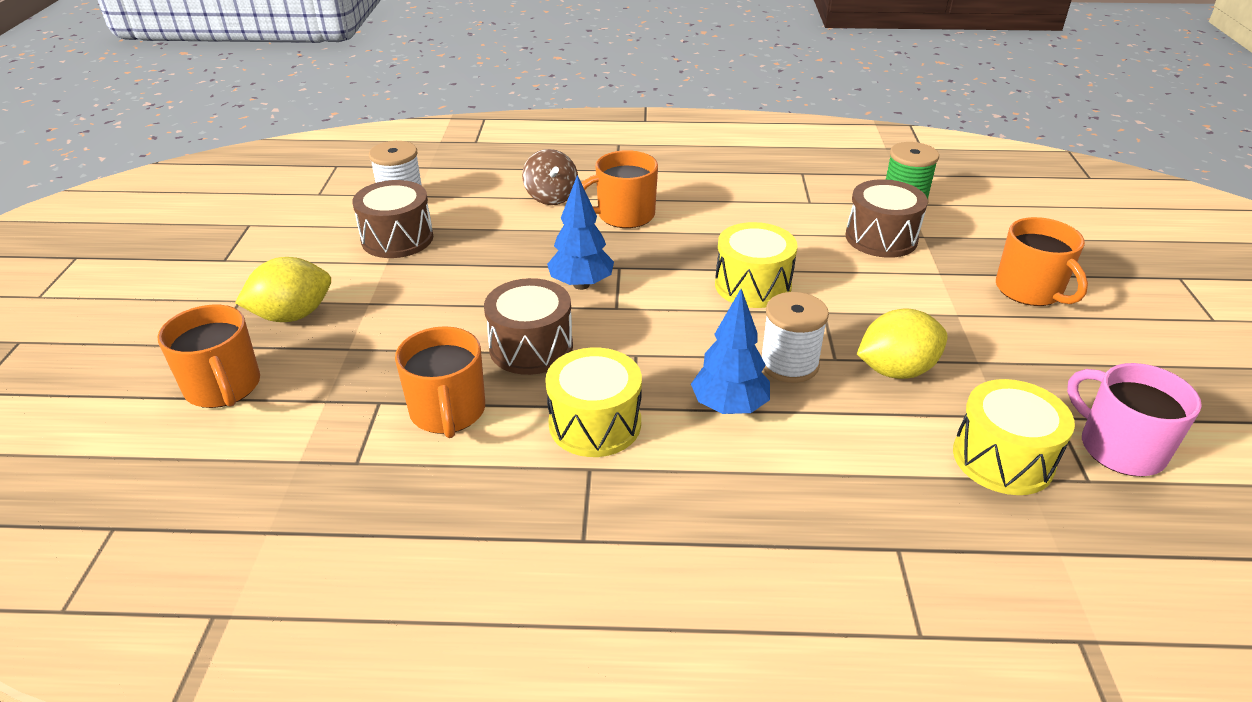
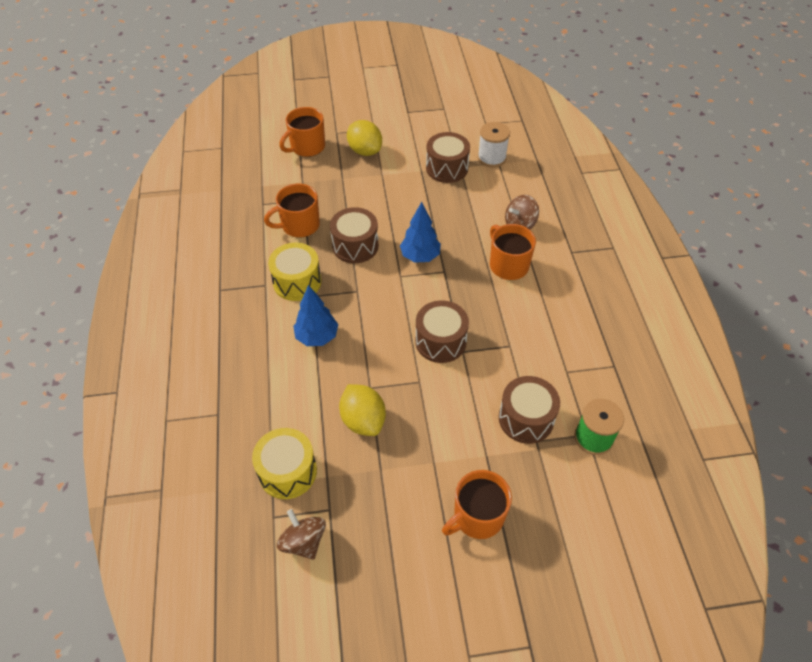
camera: 80 degrees right, 15 degrees up
(752, 285) = (440, 341): yellow drum -> brown drum
(789, 364) = (360, 364): white spool -> none
(1119, 448) = (303, 541): pink mug -> brown spinning top

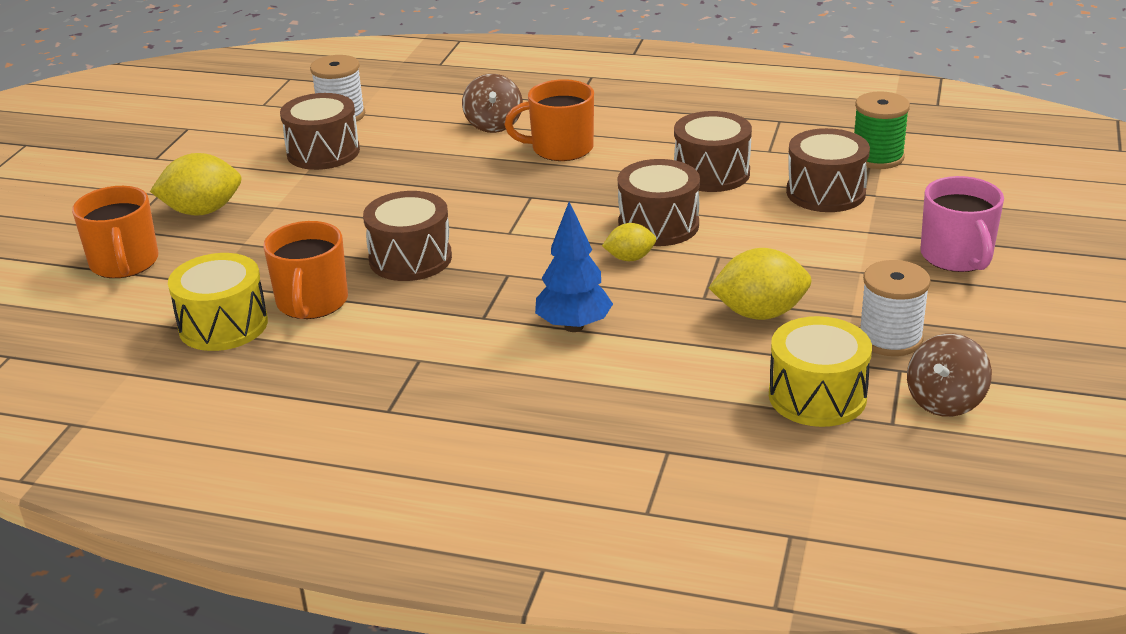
camera: 65 degrees left, 20 degrees down
(297, 282) = (440, 326): yellow drum -> yellow drum (223, 325)
(303, 541) = (945, 401): brown spinning top -> brown spinning top turned 45 degrees counterclockwise
(361, 497) = (890, 338): none -> white spool
(397, 339) = (630, 258): none -> yellow lemon
(420, 256) = (484, 209): blue tree -> none
(477, 516) = (957, 257): orange mug -> pink mug
(518, 349) = (711, 173): none -> brown drum

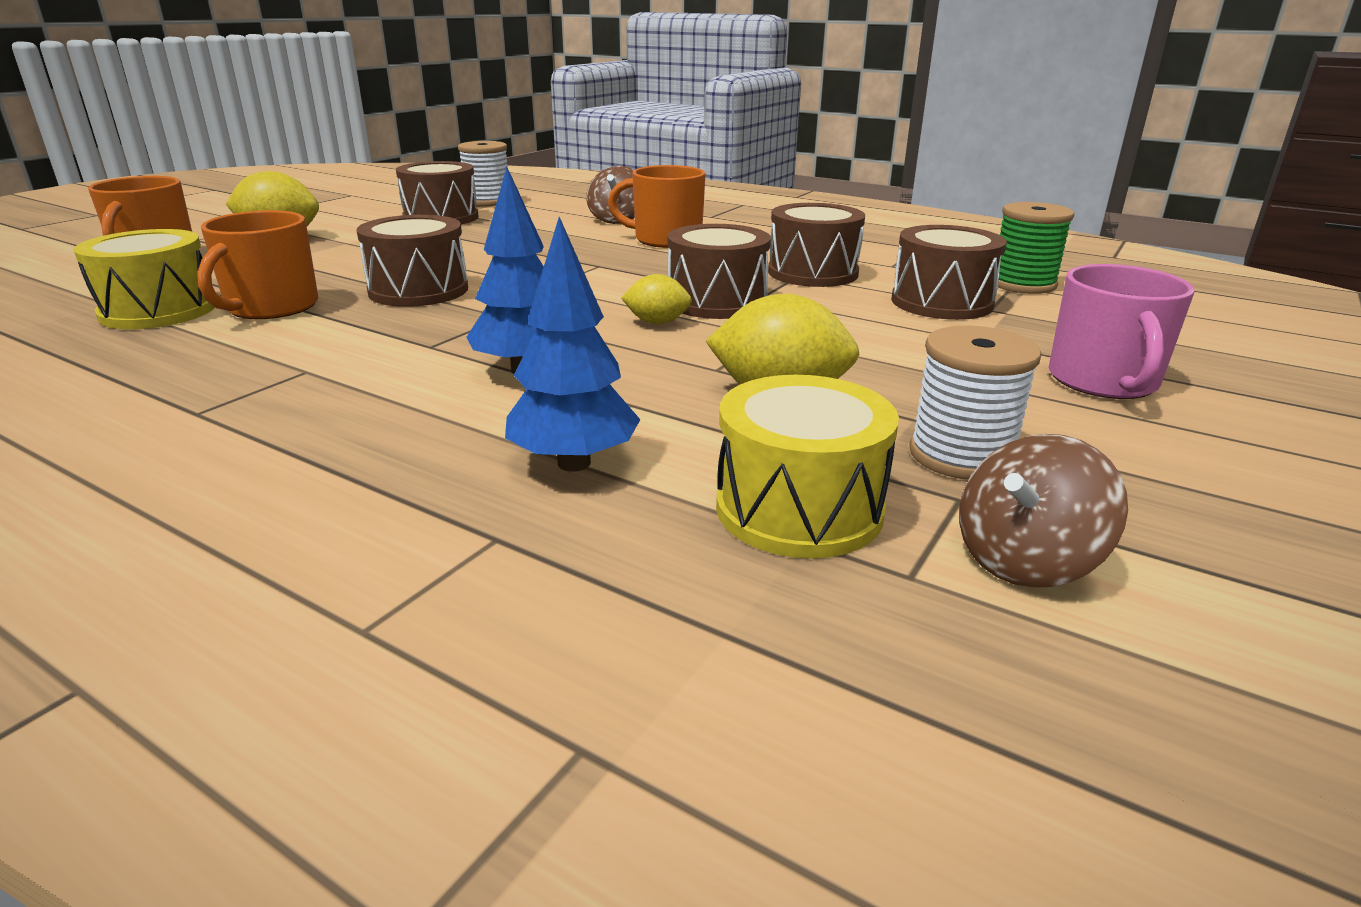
camera: 15 degrees right, 5 degrees down
(670, 394) = (573, 463): none -> blue tree

